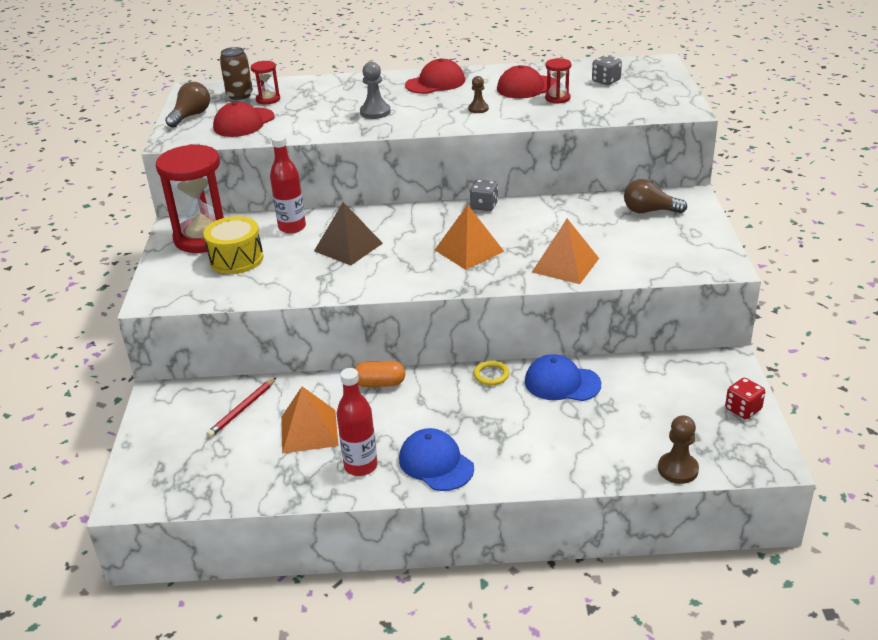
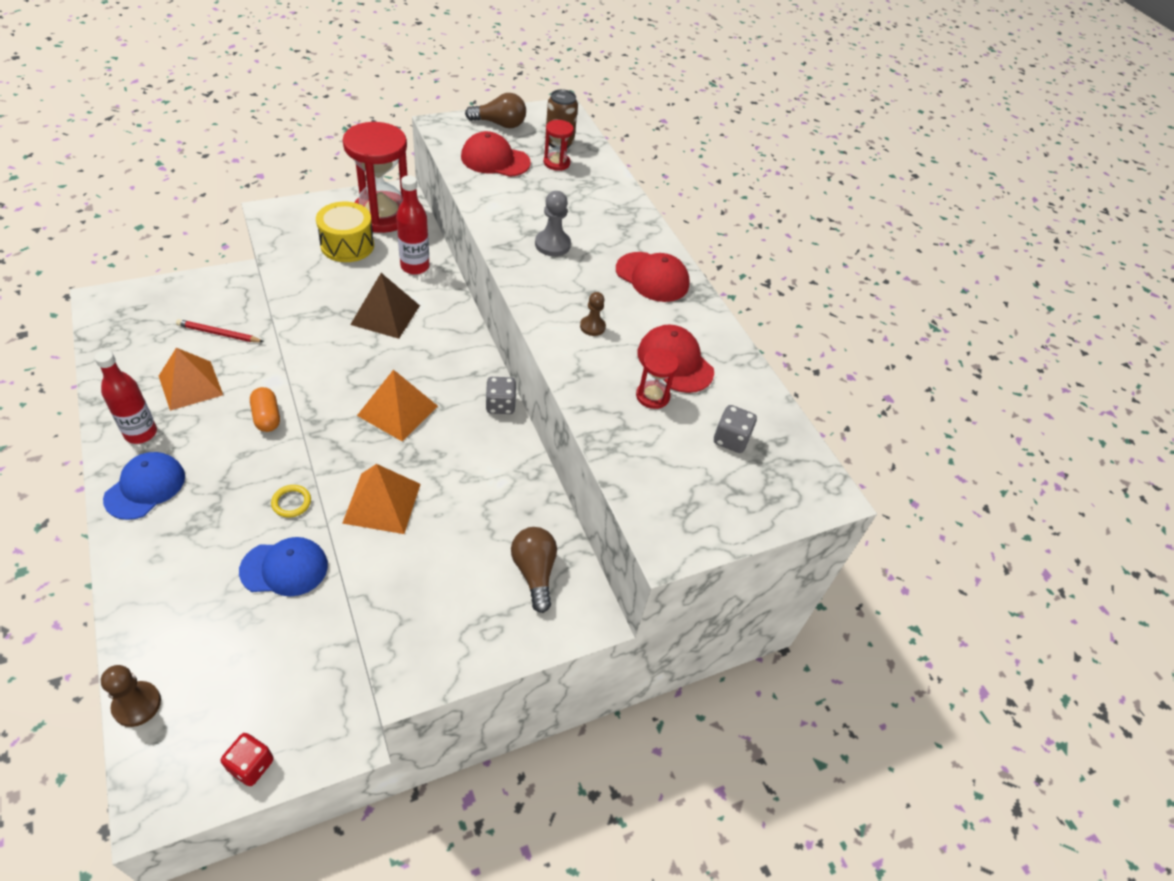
camera: 60 degrees right, 15 degrees up
(562, 383) = (284, 568): blue cap -> blue cap turned 90 degrees clockwise

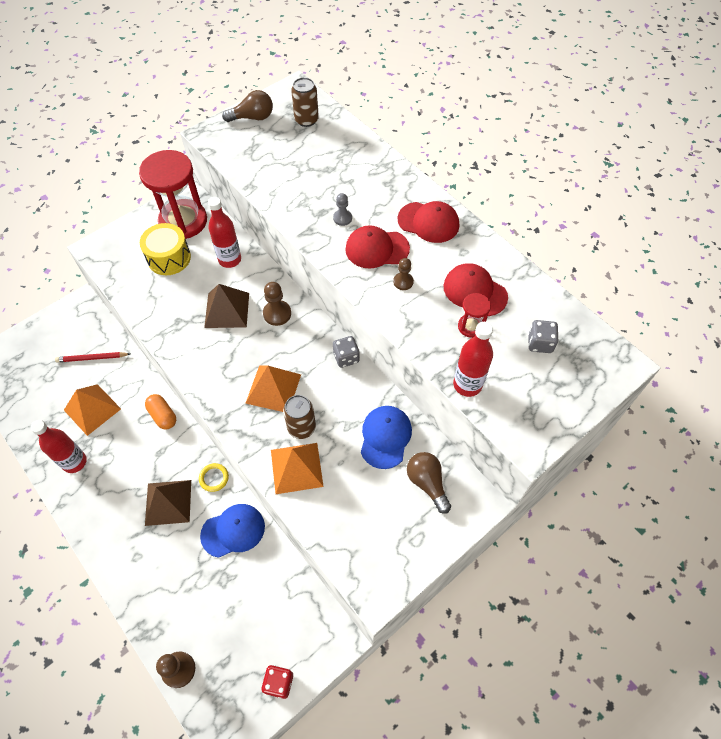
camera: 10 degrees left, 10 degrees up
(145, 487) = (100, 504): blue cap -> blue cap (385, 437)
(224, 511) = (168, 502): none -> brown pyramid
(410, 462) = (301, 427): none -> brown can
(441, 336) = (277, 314): none -> brown pawn
(495, 160) = (264, 153): red cap -> red cap (377, 249)
(552, 244) = (342, 218): grey pawn -> grey pawn, size x0.66
(556, 163) = (313, 140): red hourglass -> none
(619, 455) = (467, 384): none -> red bottle

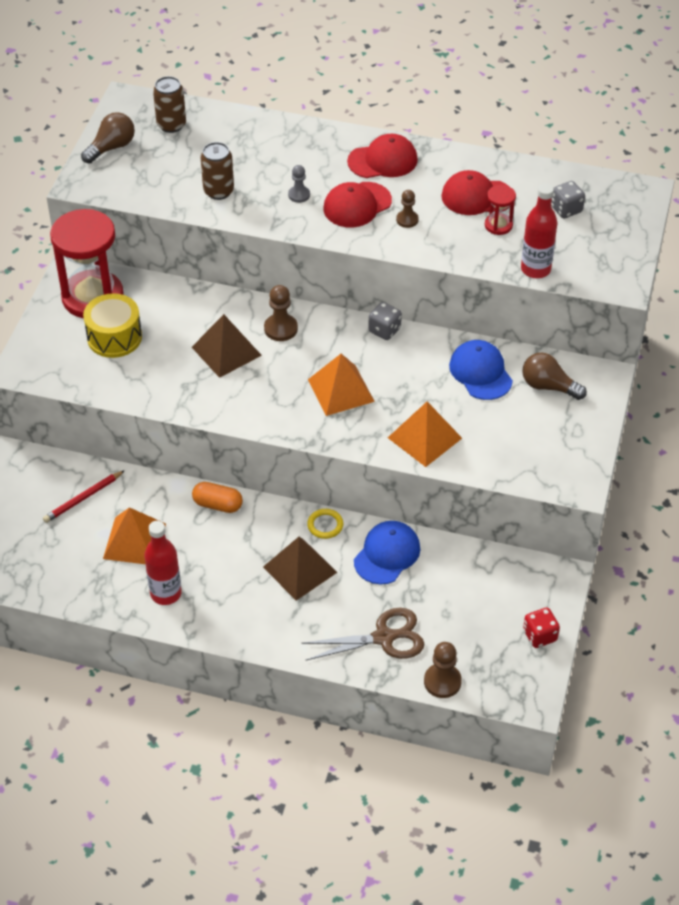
camera: 35 degrees left, 10 degrees down
(173, 600) = (384, 638): none -> brown scissors
(230, 260) = (182, 307): red bottle -> none
(301, 427) = (398, 406): brown can -> brown can (218, 191)

